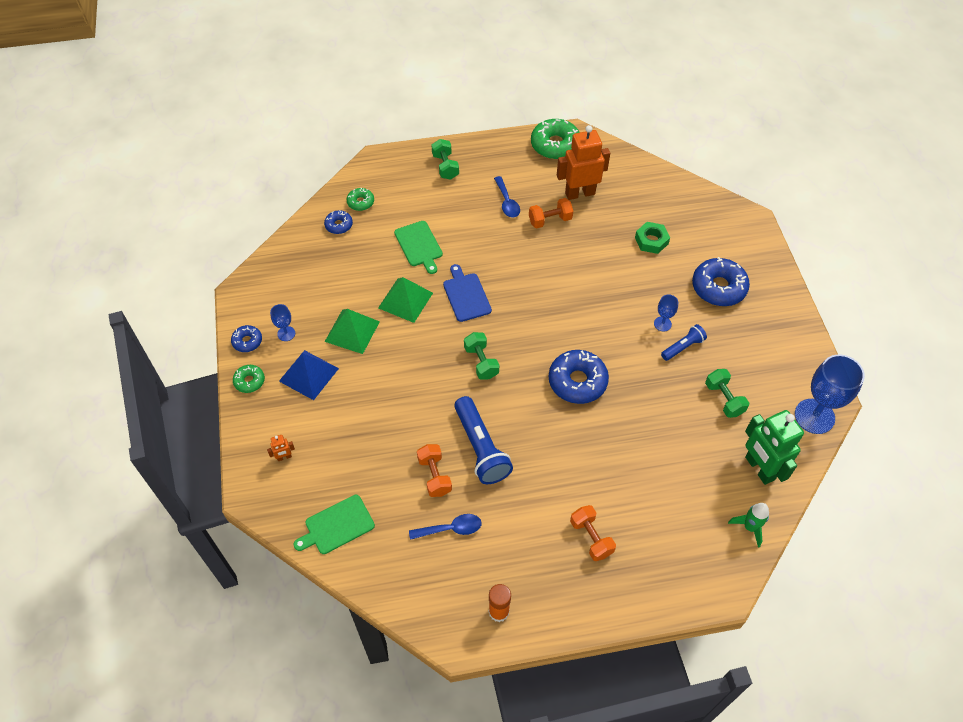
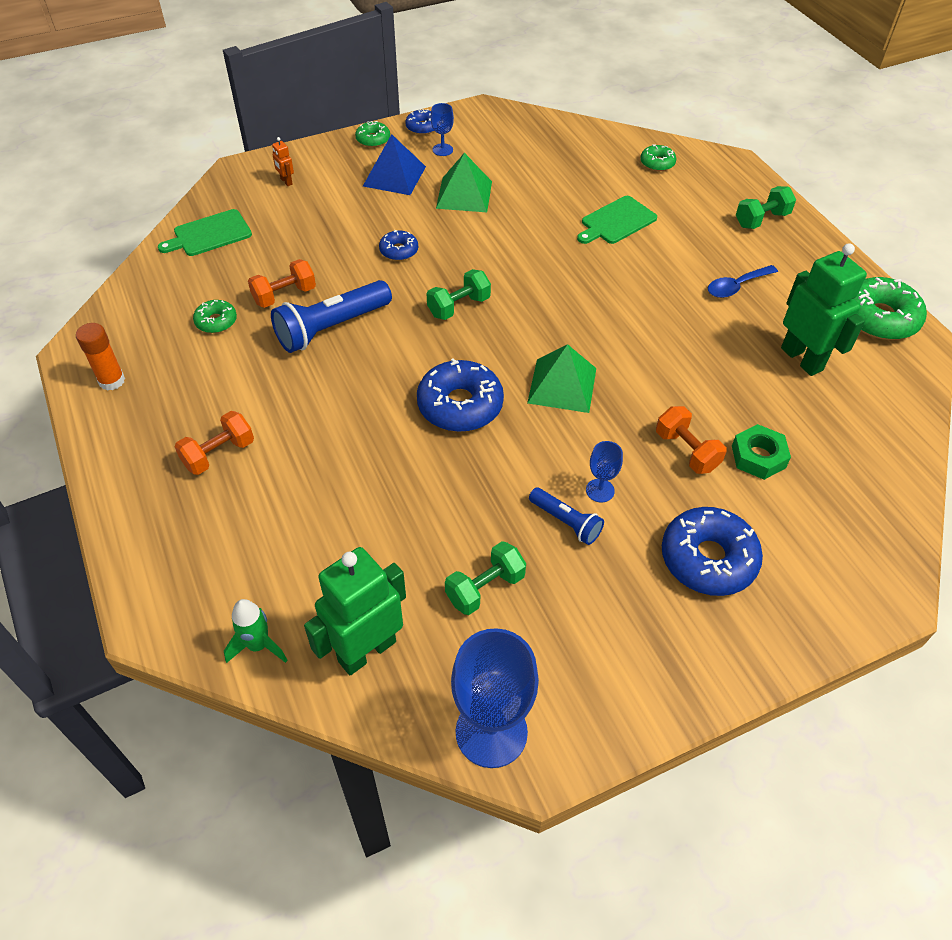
camera: 75 degrees right, 5 degrees down
(337, 526) = (209, 234): green cutting board -> green cutting board turned 75 degrees counterclockwise
(339, 225) = (612, 154): blue donut -> blue donut (399, 251)
(405, 300) = (526, 226): green pyramid -> green pyramid (562, 385)
(451, 529) = (216, 321): blue spoon -> green donut
(466, 295) = (557, 275): blue cutting board -> none
(550, 220) = (730, 334): orange dumbbell -> orange dumbbell (686, 451)
(579, 193) = (802, 359): orange robot -> green robot

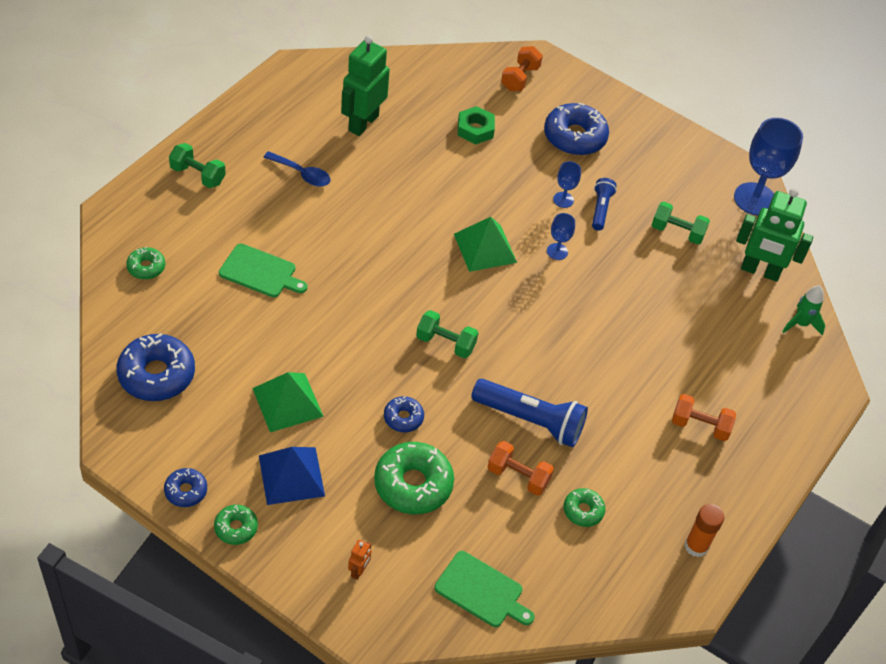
camera: 125 degrees left, 0 degrees up
(442, 150) = (220, 453): blue goblet -> blue goblet (557, 251)
(460, 405) = (548, 300): blue donut -> blue donut (156, 374)
(686, 451) = (497, 165): orange dumbbell -> orange dumbbell (520, 78)
(879, 318) = (288, 88): green donut -> green donut (413, 484)

